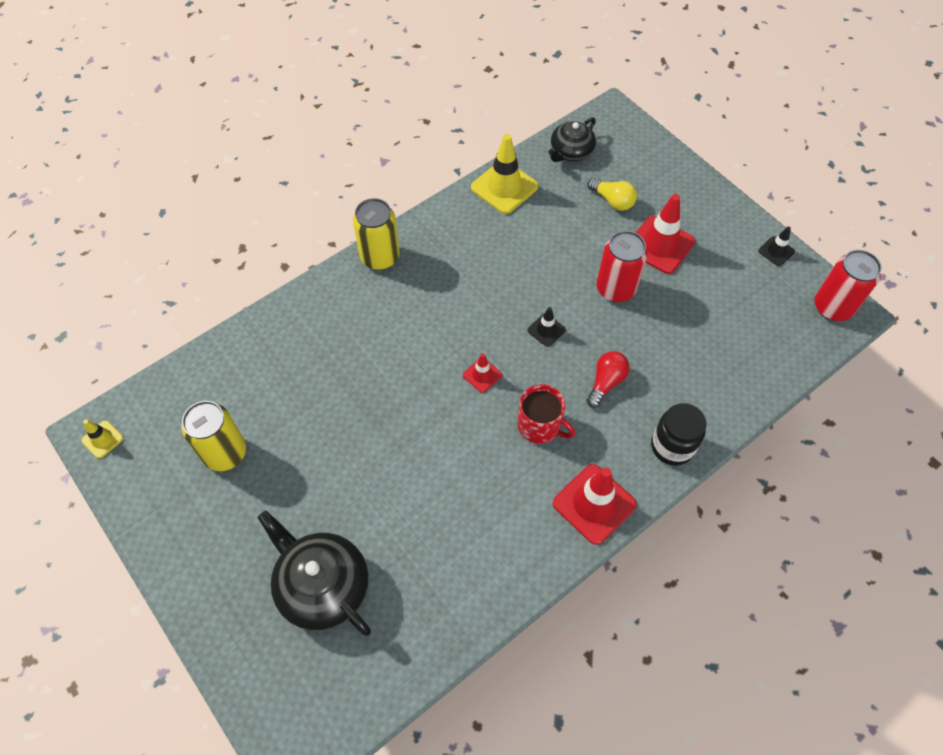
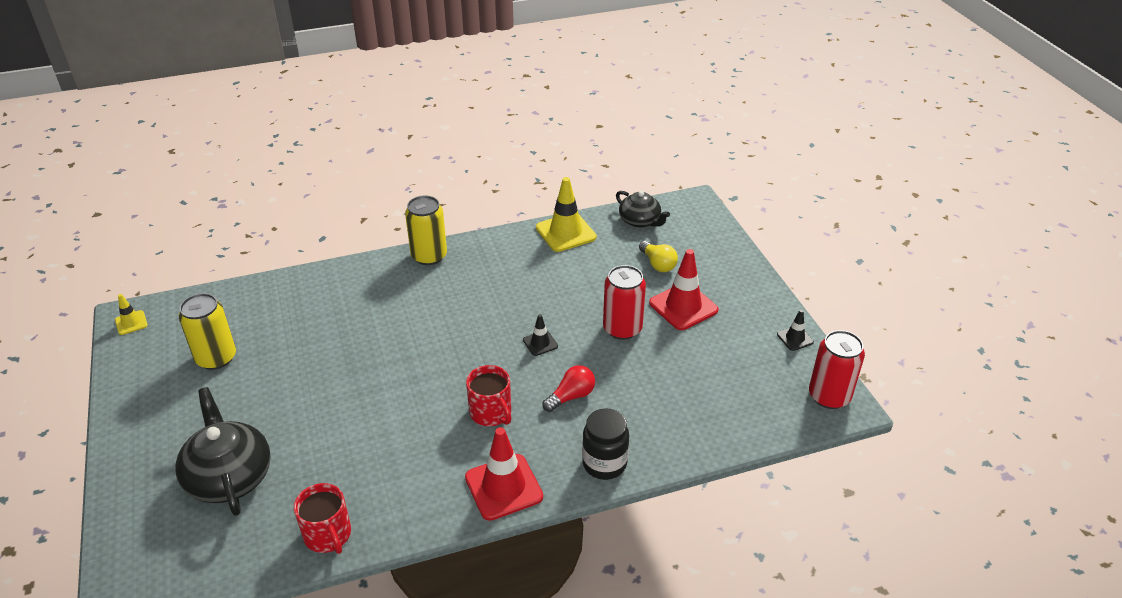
camera: 20 degrees right, 20 degrees down
(457, 614) = (328, 535): none -> red mug
(482, 375) = (463, 361): red traffic cone -> none
(570, 152) = (640, 221): black teapot -> black teapot turned 105 degrees counterclockwise

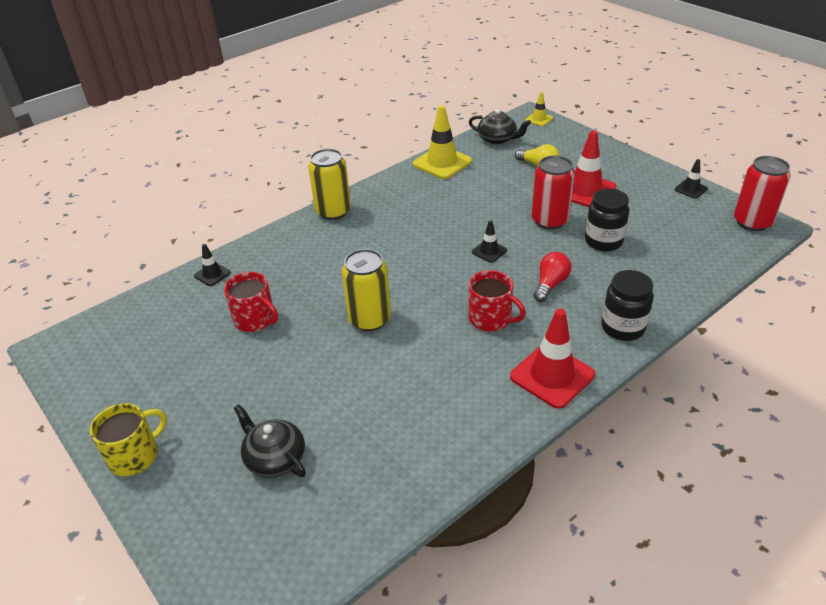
camera: 20 degrees left, 0 degrees up
(130, 434) = (135, 456): none -> yellow mug
(131, 323) = (62, 351): yellow traffic cone -> yellow traffic cone (539, 119)
(216, 358) = (181, 355): yellow can -> yellow can (369, 319)
(229, 476) = (274, 458): black teapot -> black teapot, size x0.63
(287, 288) = (212, 274): none -> black traffic cone
(328, 535) = (419, 476): red mug -> red mug (255, 319)
(657, 368) = (603, 241): none -> black jar

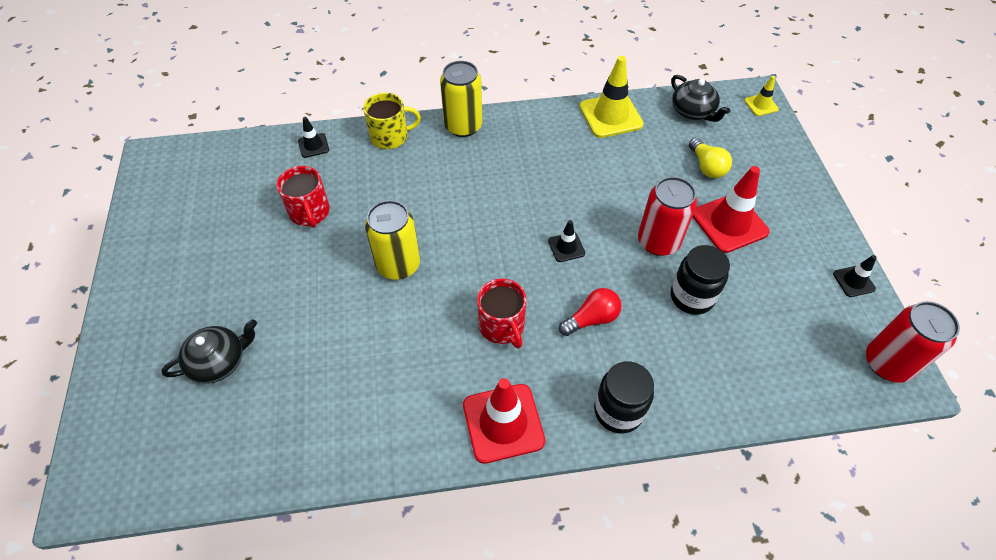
camera: 30 degrees right, 15 degrees up
(135, 456) = (131, 295): yellow mug -> yellow mug (390, 136)
(274, 458) = (219, 361): black teapot -> black teapot turned 75 degrees clockwise

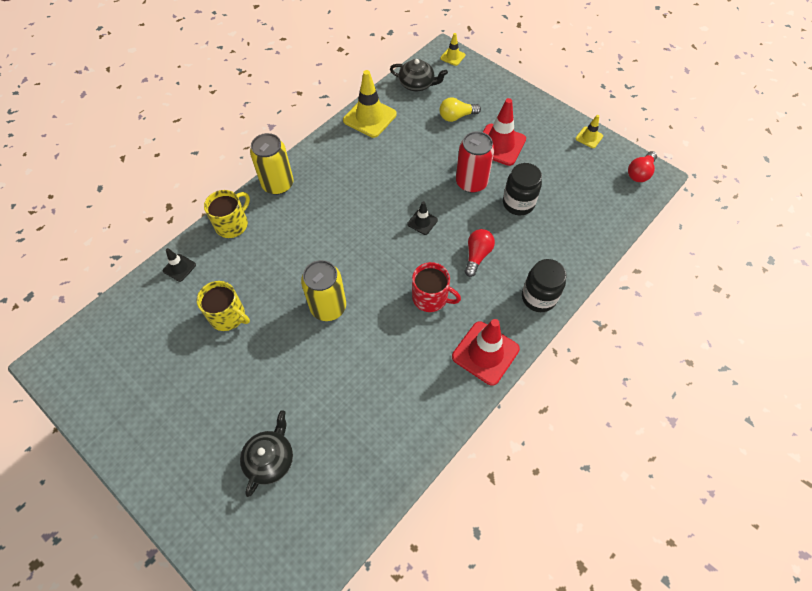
camera: 40 degrees left, 5 degrees up
(310, 212) = (228, 316): red mug -> yellow mug
(706, 166) = (456, 116): yellow light bulb -> yellow light bulb turned 135 degrees clockwise
(853, 281) = (589, 137): black traffic cone -> yellow traffic cone
(887, 363) = (640, 173): red can -> red light bulb

